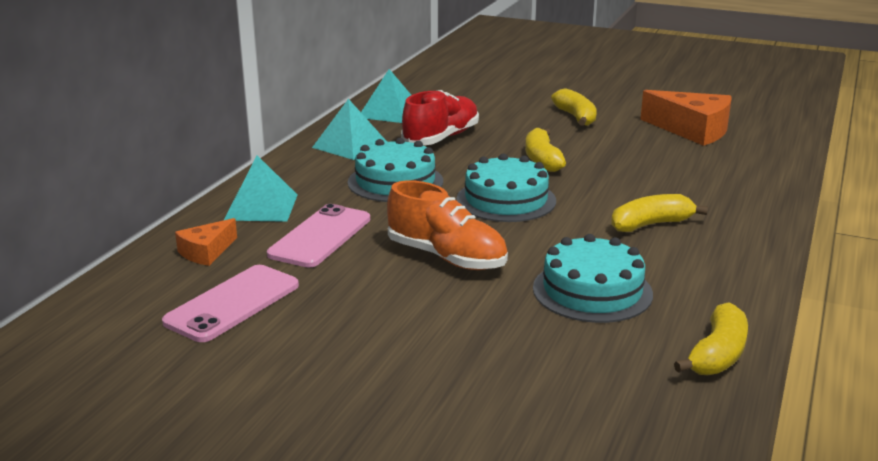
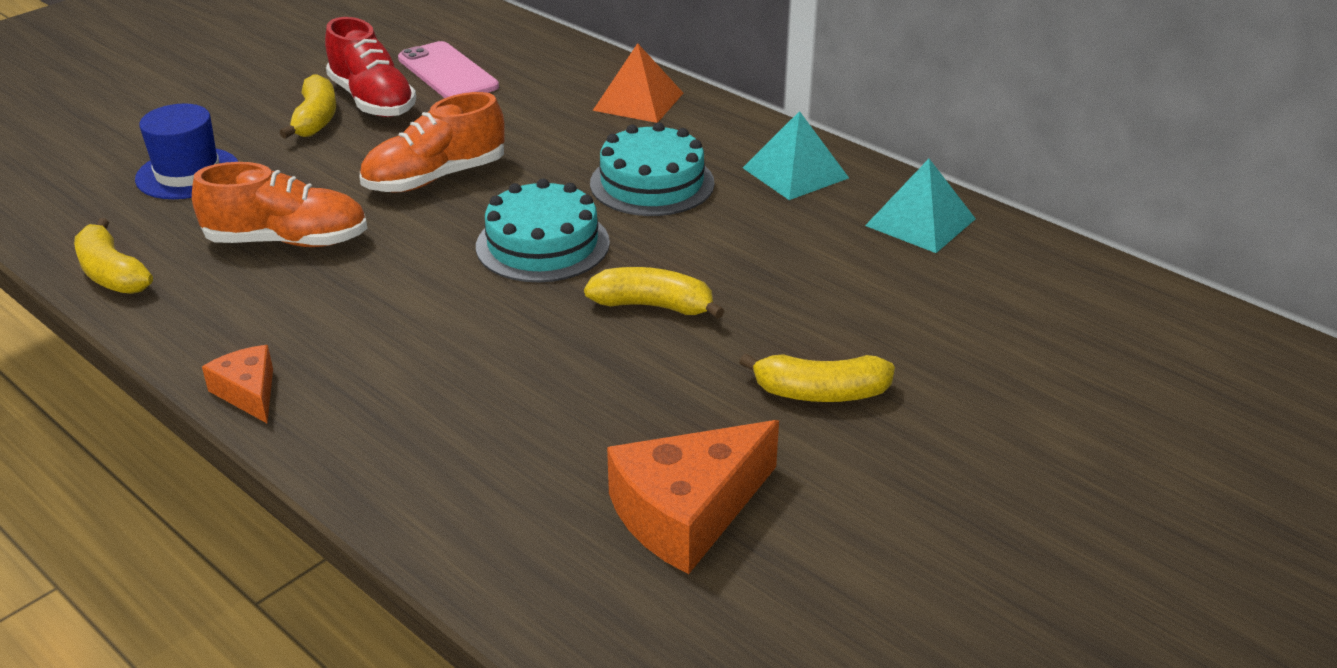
camera: 110 degrees right, 10 degrees up
(206, 252) = (555, 69): orange cheese -> orange cheese (248, 392)
(261, 207) = (638, 101): turquoise pyramid -> orange pyramid
(320, 236) = (541, 122): pink phone -> none
(441, 138) = (786, 242): red shoe -> red shoe (372, 101)
(535, 383) = (188, 174): none -> blue hat
(592, 291) = (288, 241): turquoise cake -> orange shoe
(651, 224) = (387, 330): yellow banana -> yellow banana (315, 119)

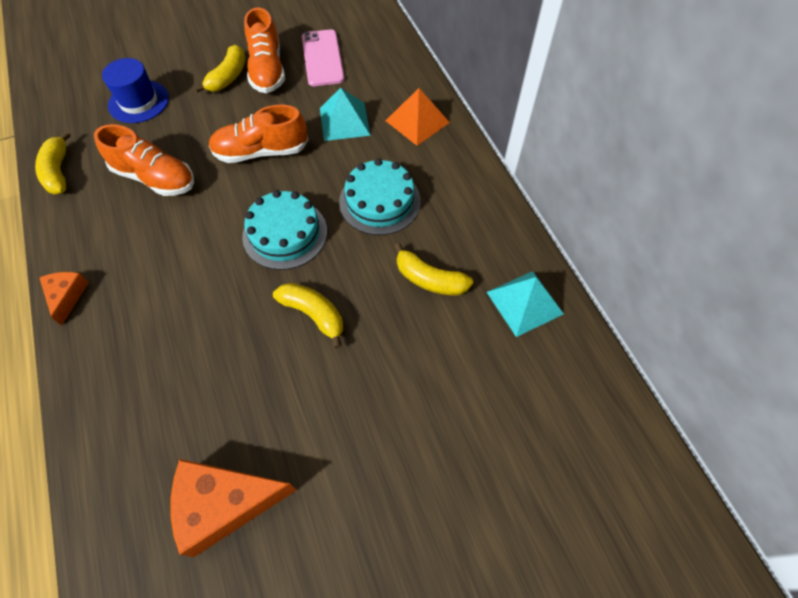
camera: 25 degrees right, 25 degrees up
(372, 101) = (267, 70): red shoe -> orange shoe
(795, 173) = (473, 224): turquoise pyramid -> turquoise pyramid (344, 121)
(820, 393) = (362, 436): yellow banana -> yellow banana (429, 279)

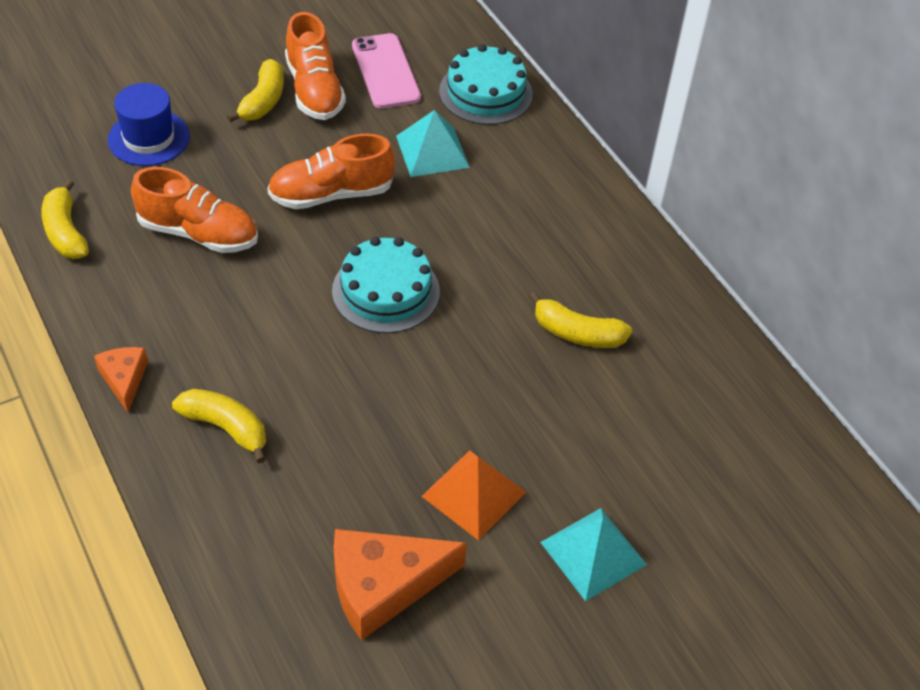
camera: 10 degrees left, 10 degrees down
(314, 314) = (443, 381): yellow banana -> yellow banana (226, 428)
(380, 201) = (498, 247): turquoise cake -> turquoise cake (485, 93)
(417, 121) = (527, 147): orange pyramid -> orange pyramid (473, 494)
(524, 303) = (695, 352): turquoise pyramid -> turquoise pyramid (593, 553)

